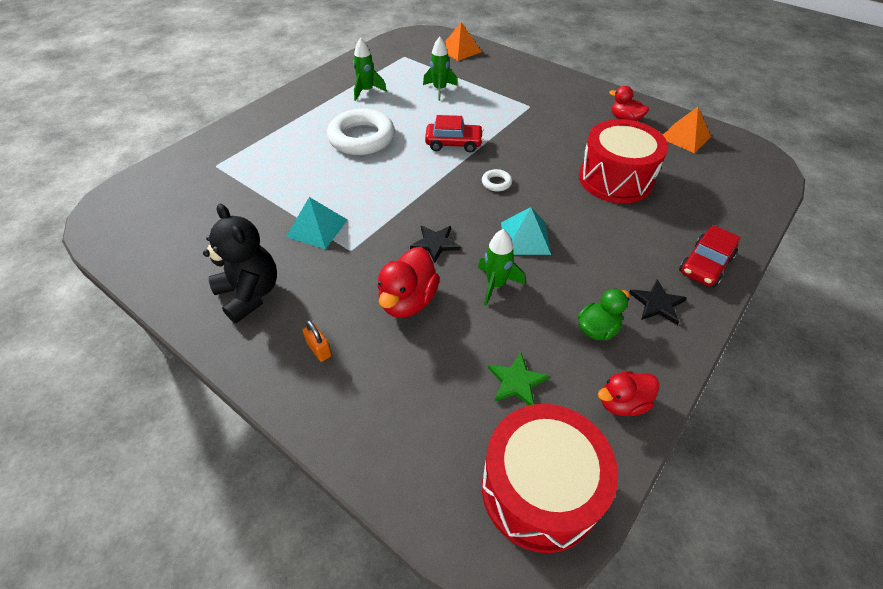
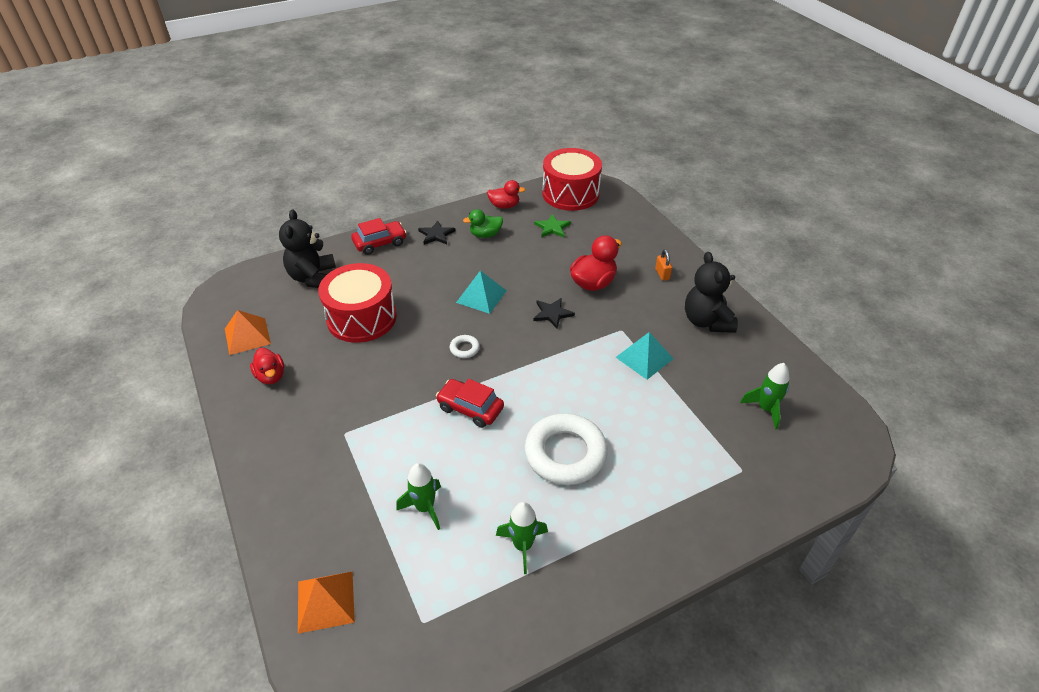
camera: 155 degrees left, 5 degrees down
(496, 285) = (527, 274): green rocket -> green rocket (765, 409)
(711, 200) = (313, 278): none -> black teddy bear

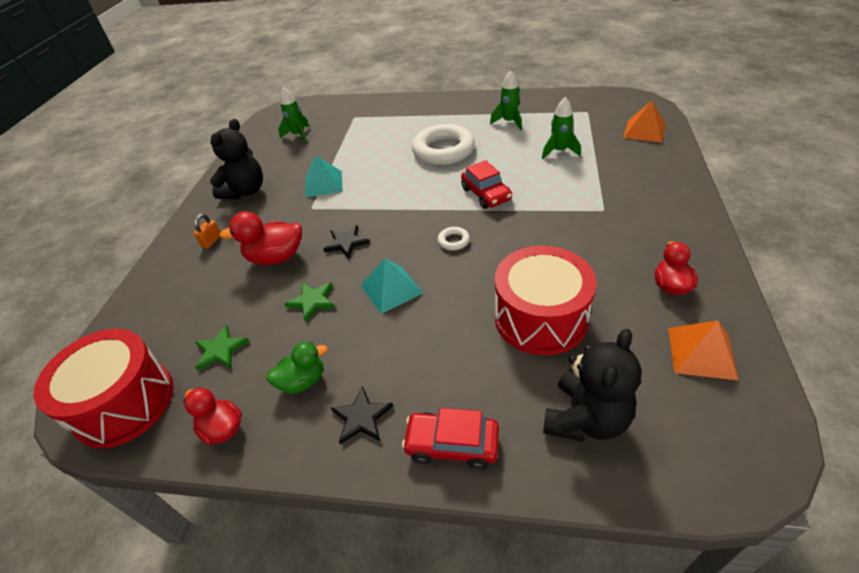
camera: 140 degrees left, 0 degrees up
(485, 235) = (302, 381): green duck -> green duck turned 45 degrees counterclockwise
(528, 269) = (312, 301): none -> green star

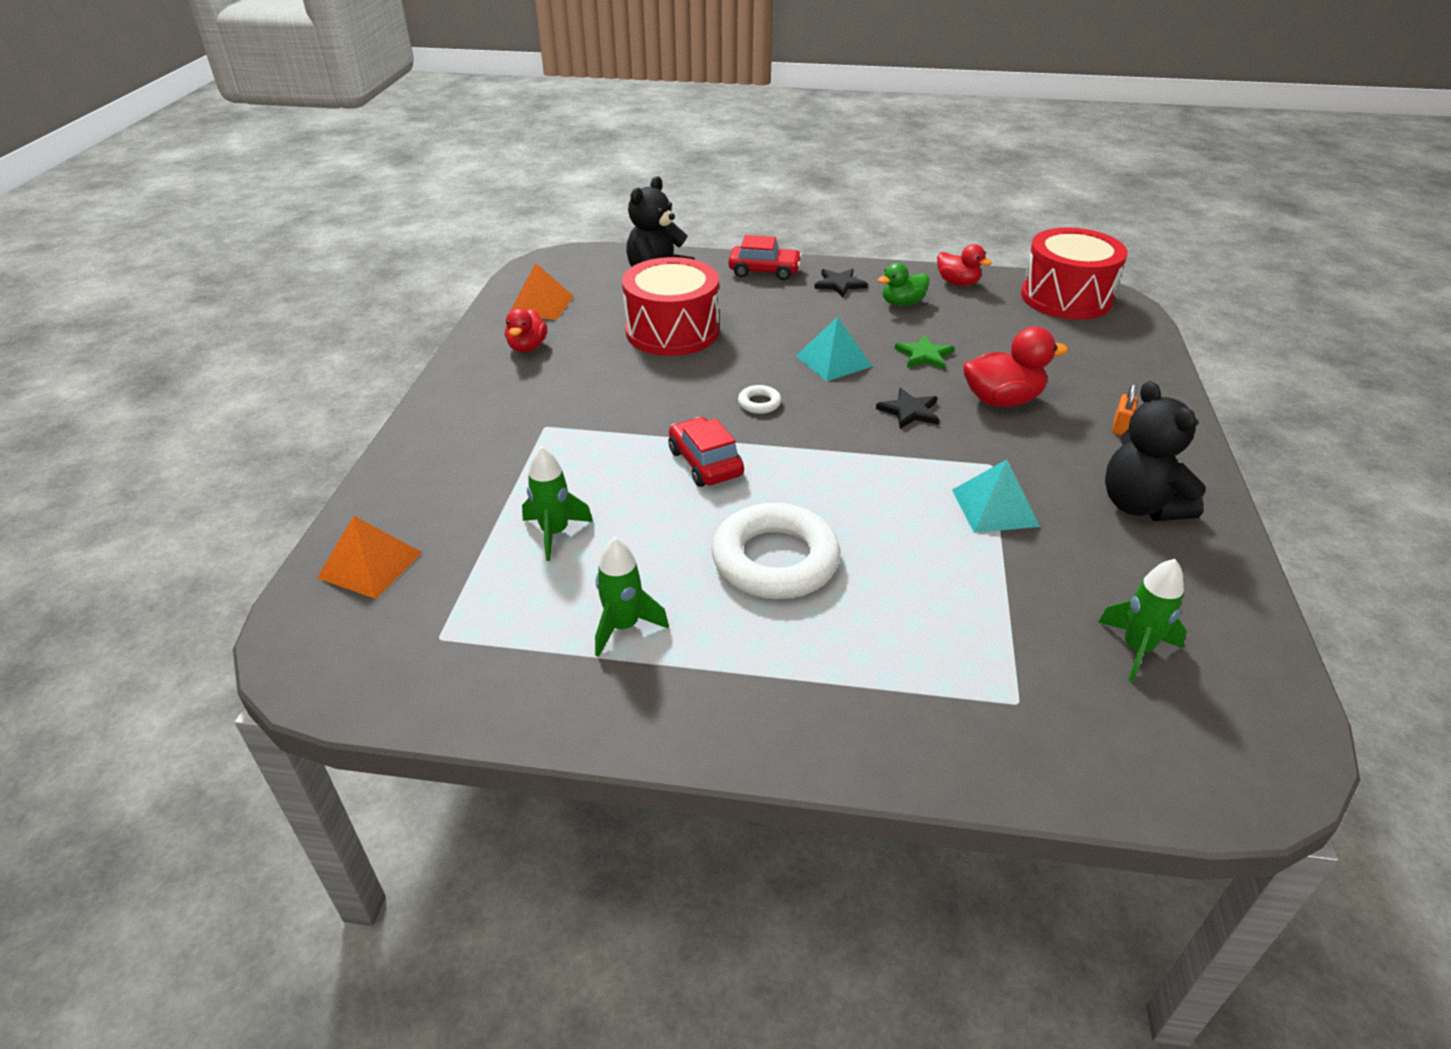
camera: 175 degrees right, 5 degrees down
(220, 350) = (1002, 324): green star -> none
(245, 191) = (1140, 505): black teddy bear -> black teddy bear turned 45 degrees counterclockwise

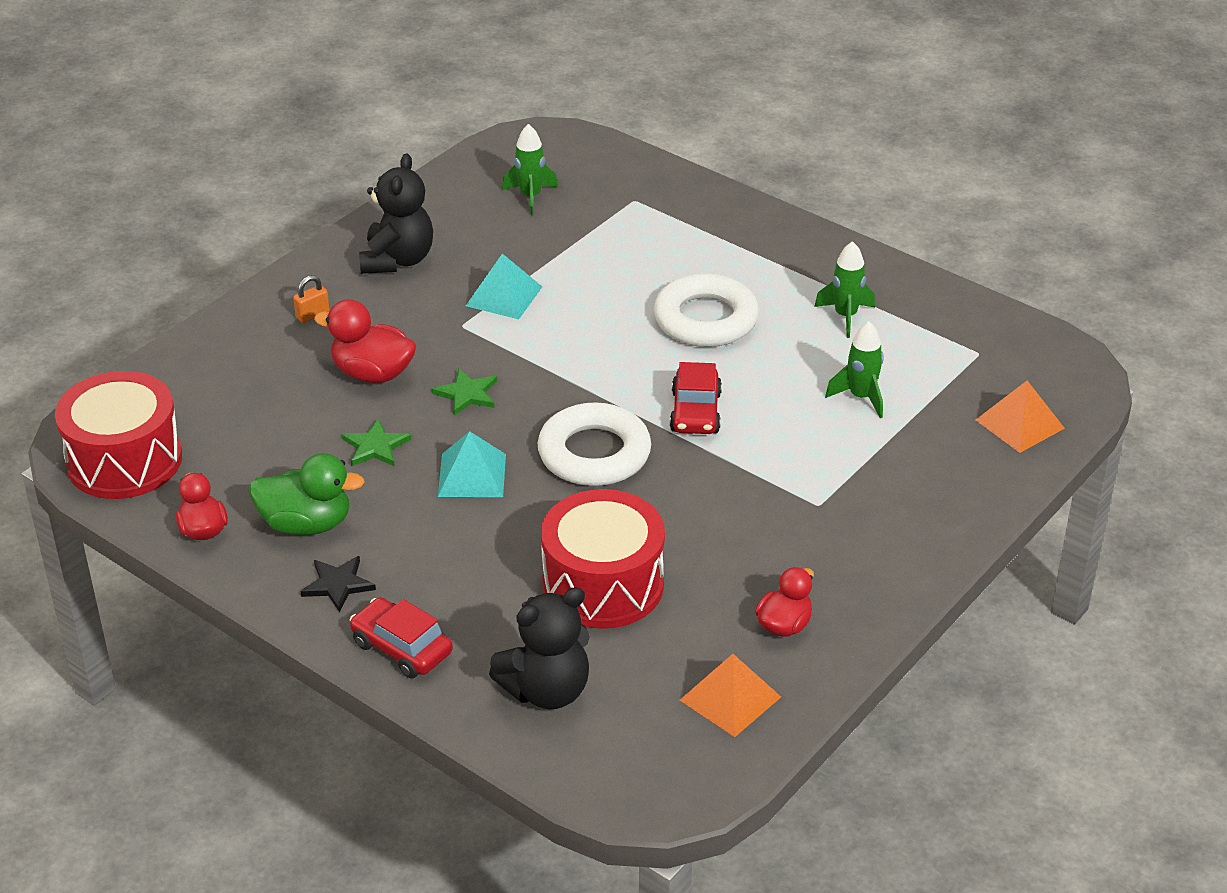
camera: 150 degrees left, 0 degrees up
(759, 403) = (594, 454): white ring -> white ring, size x2.40
(902, 303) = (306, 524): green duck -> green duck, size x1.50
(909, 411) = (467, 394): black star -> green star

